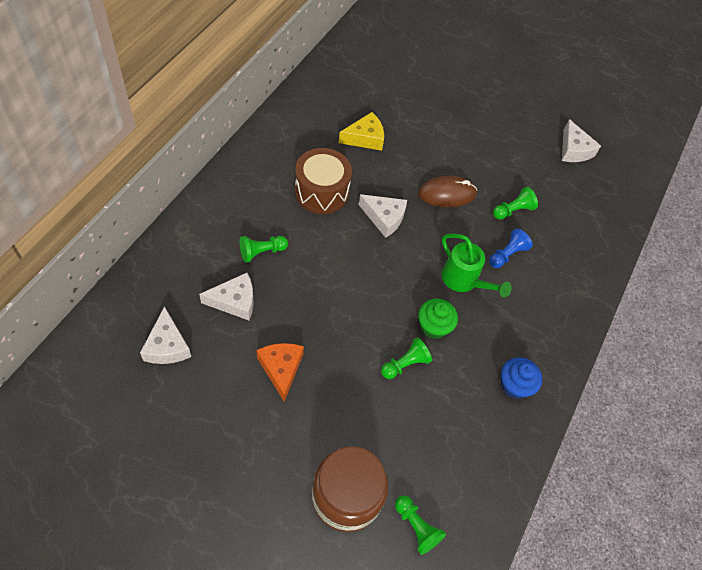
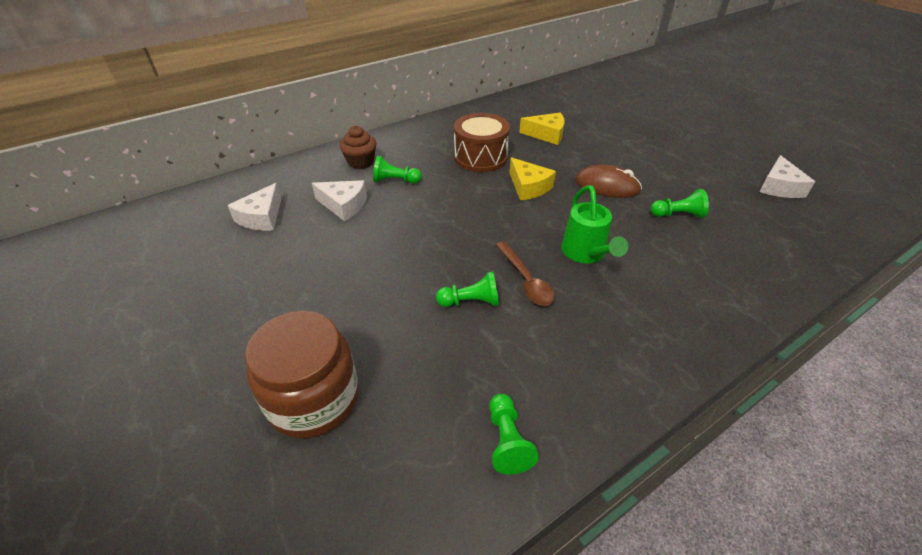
camera: 35 degrees right, 15 degrees down
(210, 238) = (361, 162): none -> brown cupcake
(281, 369) = (342, 264): orange cheese -> none
(384, 218) = (528, 187): white cheese -> yellow cheese
(416, 527) = (368, 470): green pawn -> green pawn (507, 441)
(433, 326) = (526, 280): green cupcake -> brown spoon
(507, 254) = (651, 247): blue pawn -> none
(514, 385) = (595, 367): blue cupcake -> none

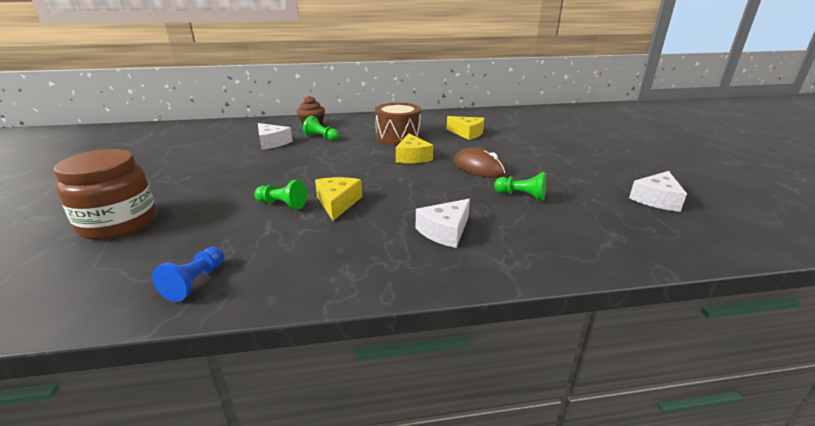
camera: 25 degrees right, 15 degrees down
(262, 217) = (217, 139): white cheese -> white cheese (445, 231)
(507, 441) = (195, 282): green pawn -> blue pawn
(526, 280) = (337, 203): brown spoon -> yellow cheese
(586, 253) = (406, 200): green watering can -> none

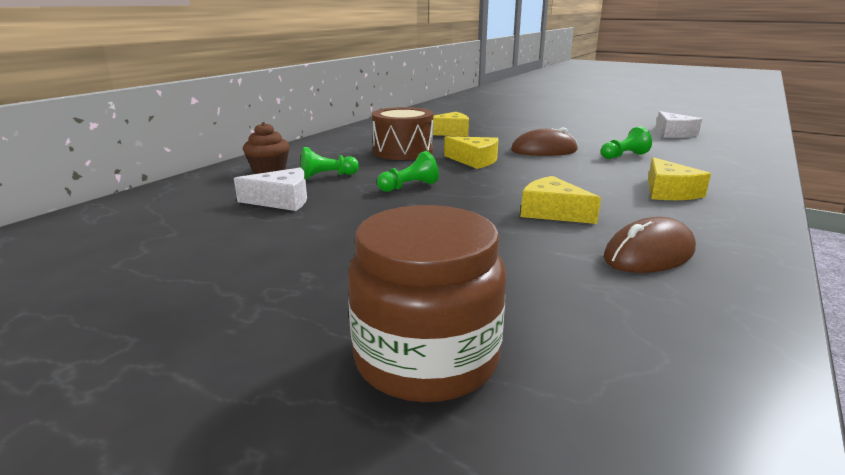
camera: 50 degrees left, 5 degrees down
(195, 282) = (699, 322): blue pawn -> none
(282, 204) = (517, 236): green pawn -> green pawn (409, 187)
(292, 248) = (649, 254): none -> brown mouse
(445, 231) = (669, 192): white cheese -> yellow cheese

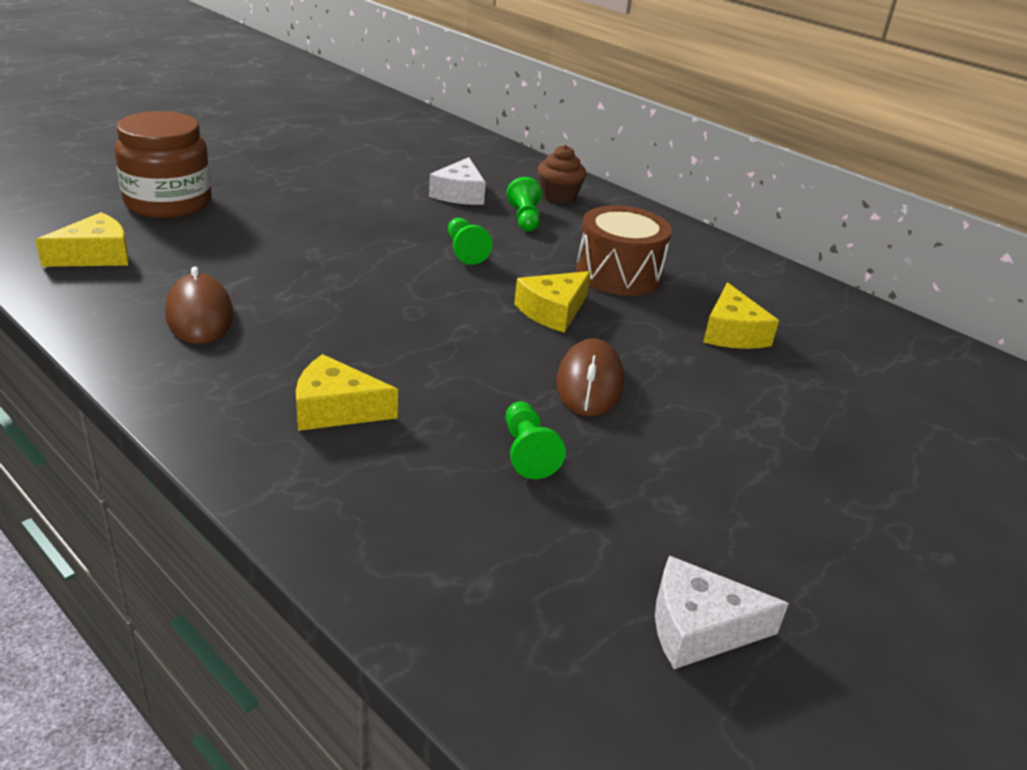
camera: 100 degrees right, 10 degrees up
(552, 212) = (334, 304): yellow cheese -> yellow cheese (95, 255)

